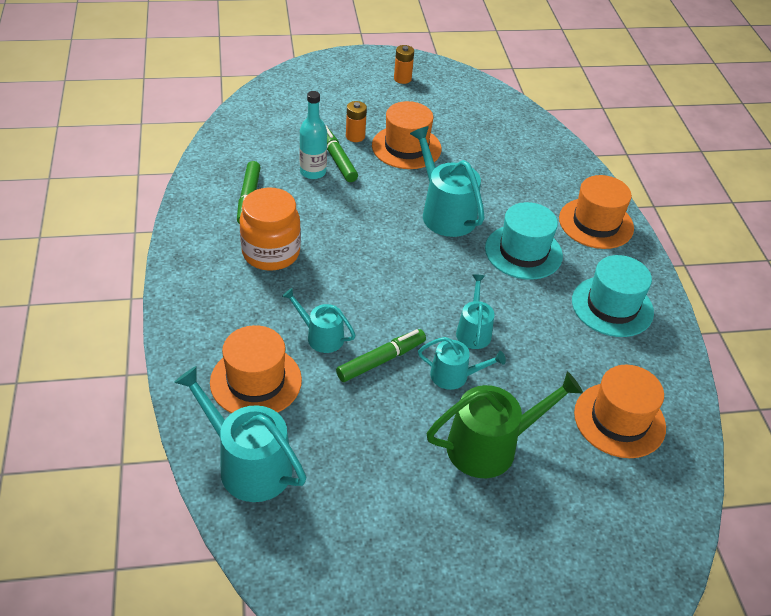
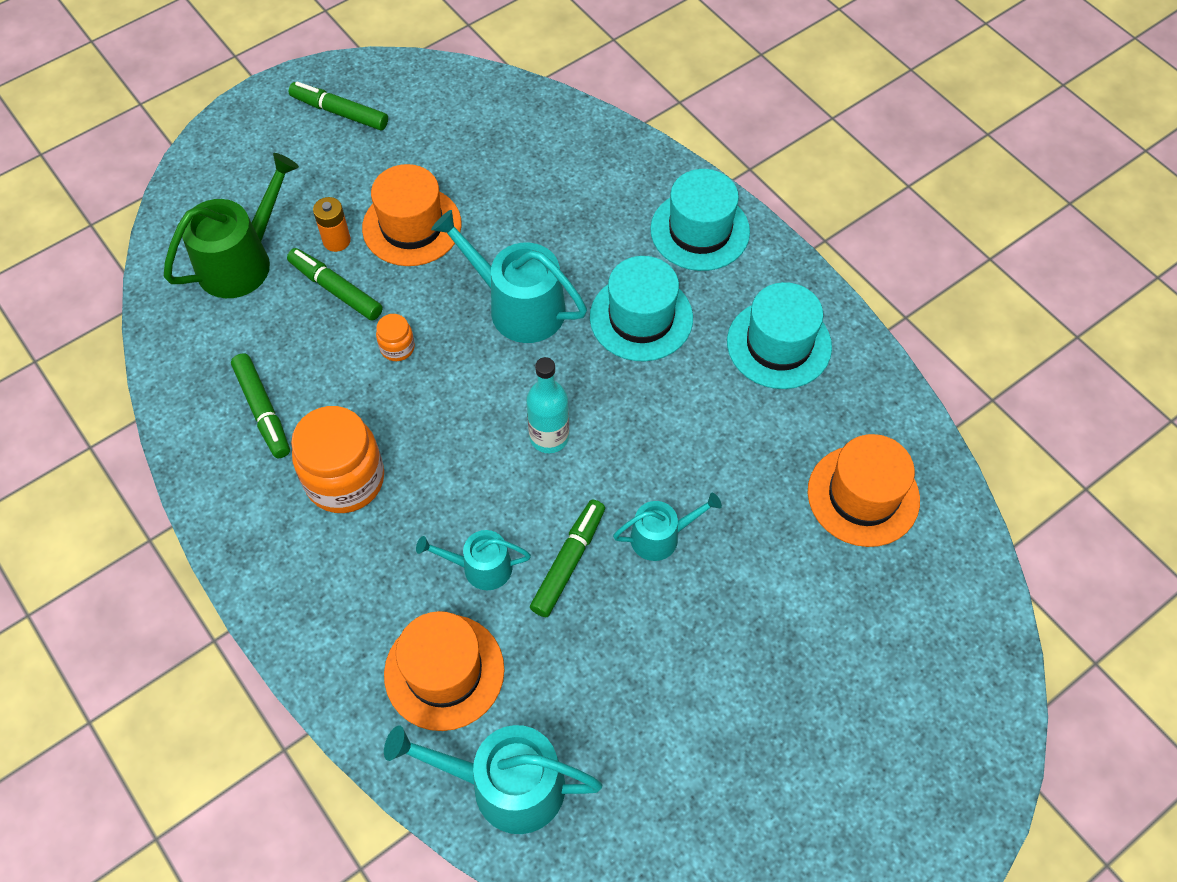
camera: 25 degrees left, 15 degrees up
(313, 172) = (318, 326): turquoise bottle -> turquoise bottle (549, 437)
(353, 202) = (397, 348): none -> orange jar
(402, 79) = (339, 112): orange battery -> green marker
(473, 331) = (647, 463): turquoise watering can -> none
(490, 446) = (750, 607): green watering can -> green watering can (241, 261)
(596, 223) = (700, 230): orange hat -> turquoise hat

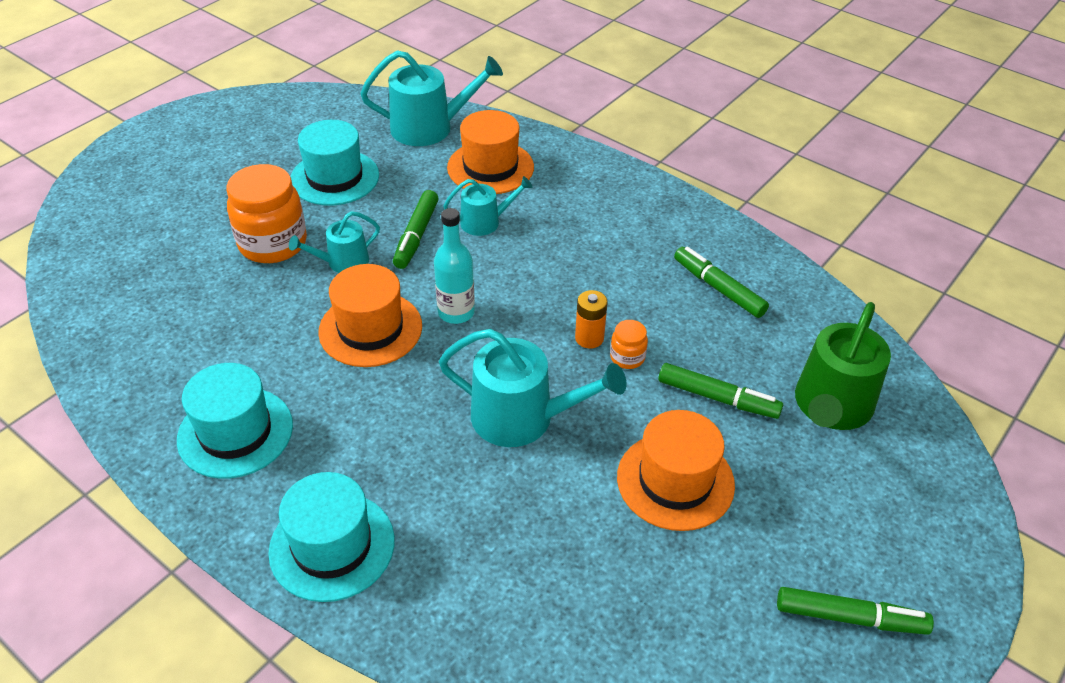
camera: 165 degrees right, 15 degrees down
(336, 240) = (748, 448): orange battery -> orange battery (589, 338)
(345, 480) = (619, 255): orange jar -> orange jar (273, 243)
(641, 318) = (388, 431): turquoise hat -> turquoise hat (335, 178)
(863, 495) = (161, 318): orange hat -> orange hat (370, 329)

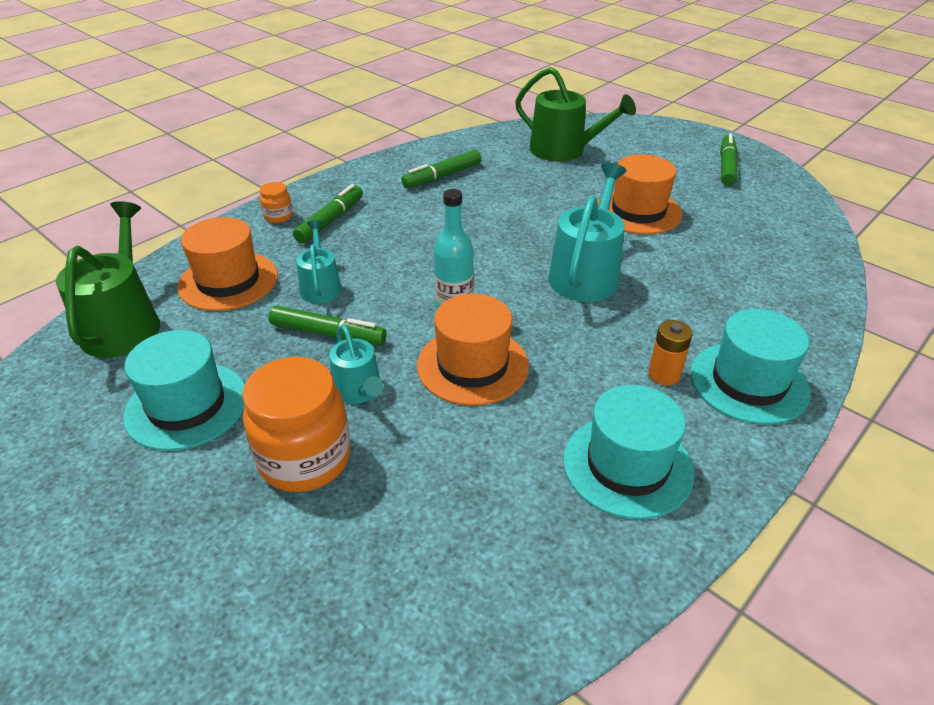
camera: 85 degrees left, 5 degrees down
(429, 128) = (124, 324): turquoise watering can -> green watering can
(589, 338) = (494, 237): orange battery -> orange battery (664, 375)
(627, 357) = (517, 221): orange jar -> orange jar (278, 216)
(718, 398) = (558, 188): green marker -> green marker (330, 221)

